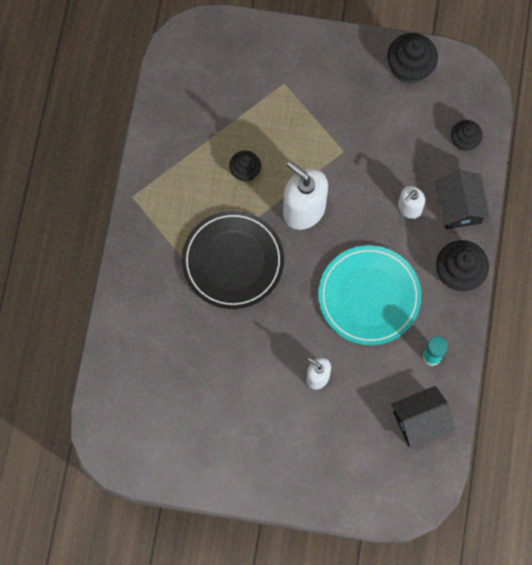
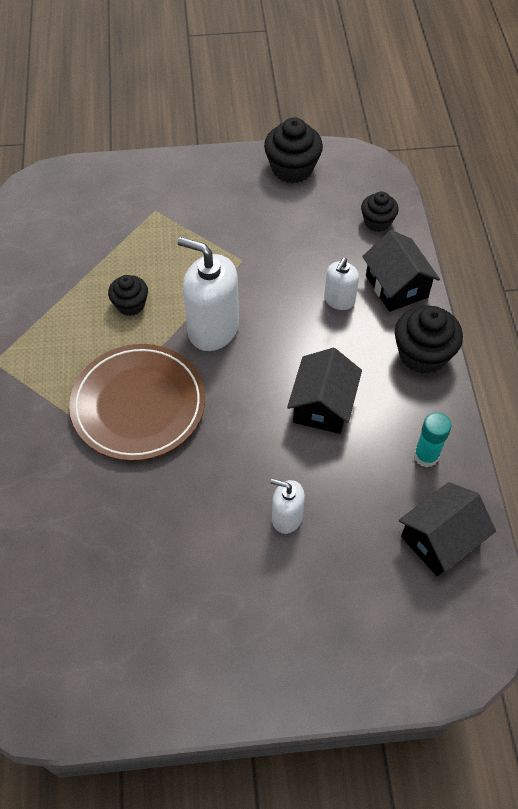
camera: 15 degrees left, 15 degrees down
(233, 261) = (138, 405): black plate -> brown plate
(369, 296) = (322, 405): turquoise plate -> black house

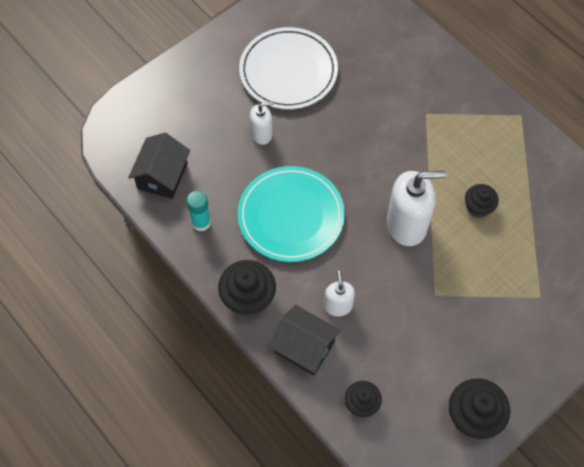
camera: 145 degrees right, 5 degrees up
(138, 405) = (406, 144): brown plate -> none
(191, 582) = (288, 71): none -> white plate
(322, 405) = (291, 216): black house -> turquoise plate

